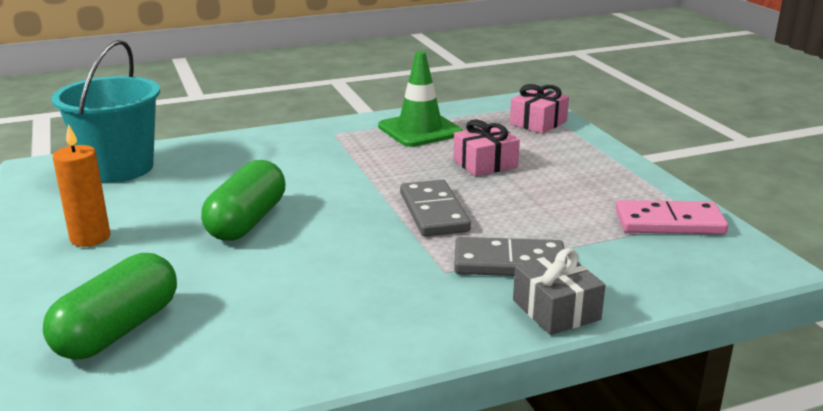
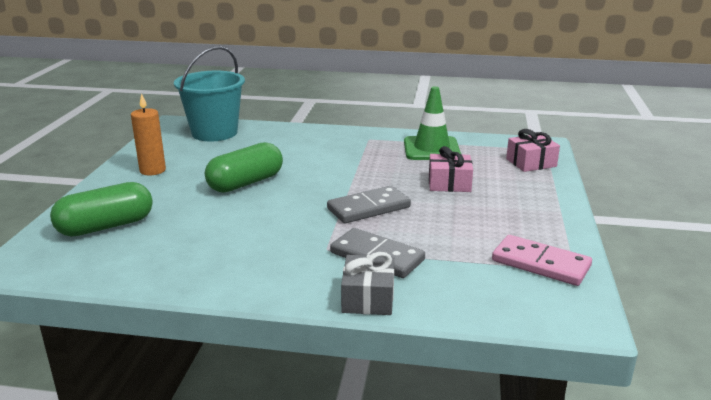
camera: 30 degrees right, 0 degrees up
(433, 212) = (368, 208): grey domino -> grey domino turned 45 degrees clockwise

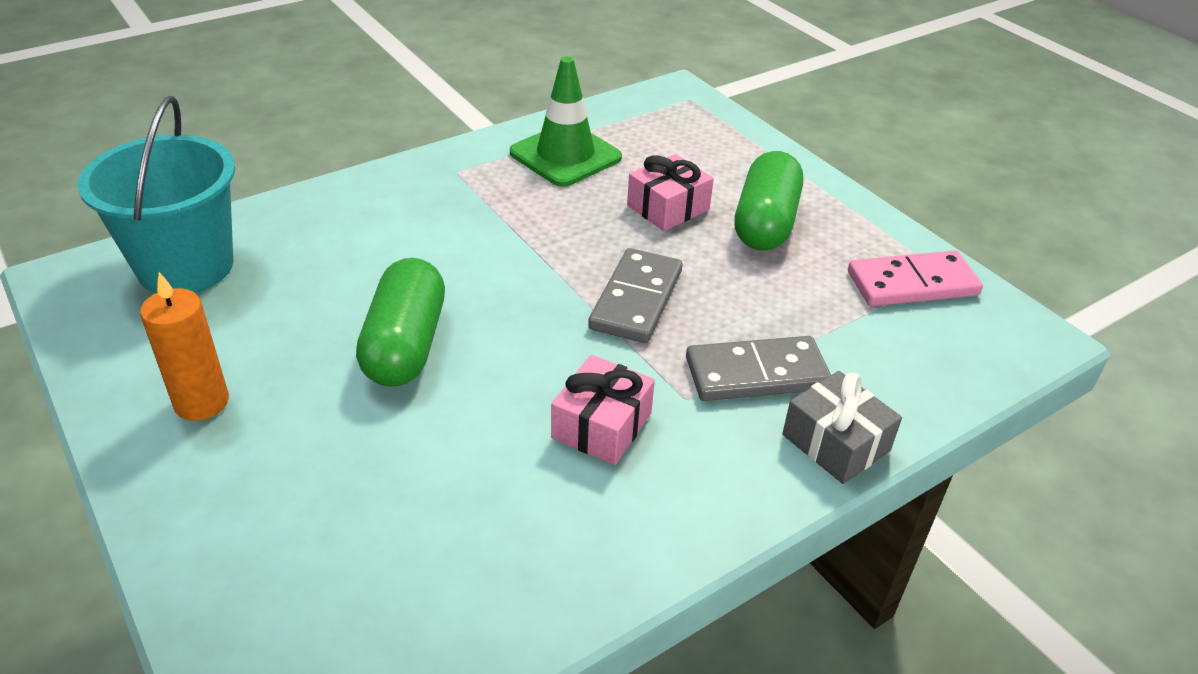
camera: 45 degrees left, 15 degrees up
(106, 226) = (313, 562): green capsule -> green capsule (765, 223)
(531, 163) = (706, 129): pink gift -> pink gift (601, 425)

